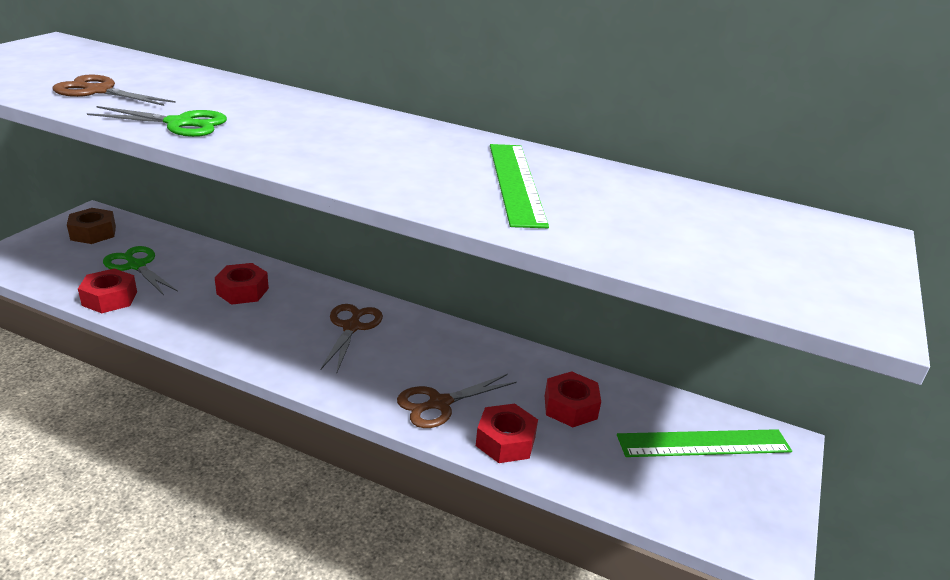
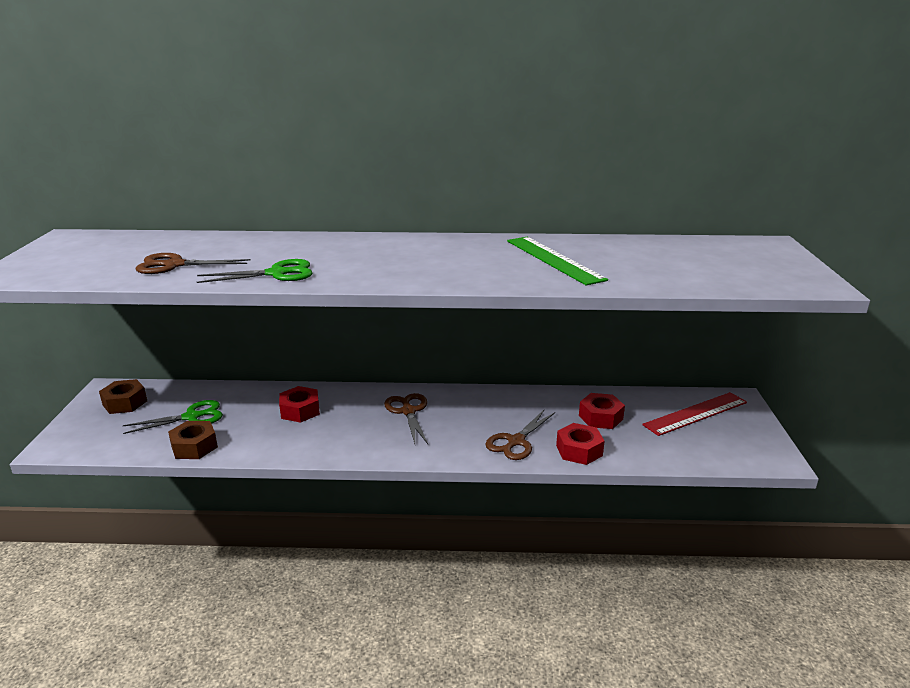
camera: 20 degrees left, 5 degrees down
(110, 298) = (194, 447): red nut -> brown nut
(136, 266) = (191, 417): green scissors -> green scissors turned 135 degrees clockwise
(703, 443) = (695, 413): green ruler -> red ruler

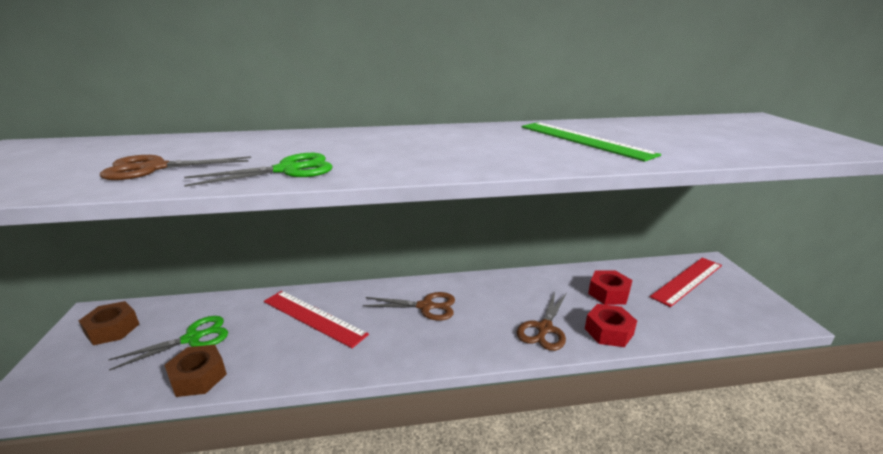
camera: 10 degrees left, 0 degrees up
(300, 411) = (313, 317): red nut -> red ruler
(408, 411) = (425, 306): brown scissors -> brown scissors turned 120 degrees clockwise

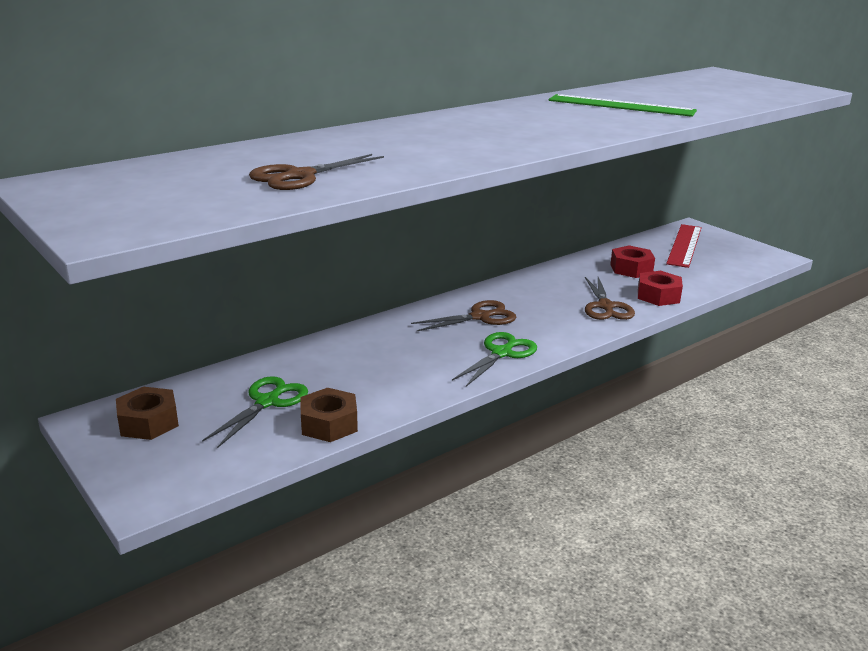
camera: 30 degrees left, 0 degrees up
(287, 170) = (433, 160): green scissors -> green scissors (501, 353)
(313, 317) = (377, 353): red ruler -> none

